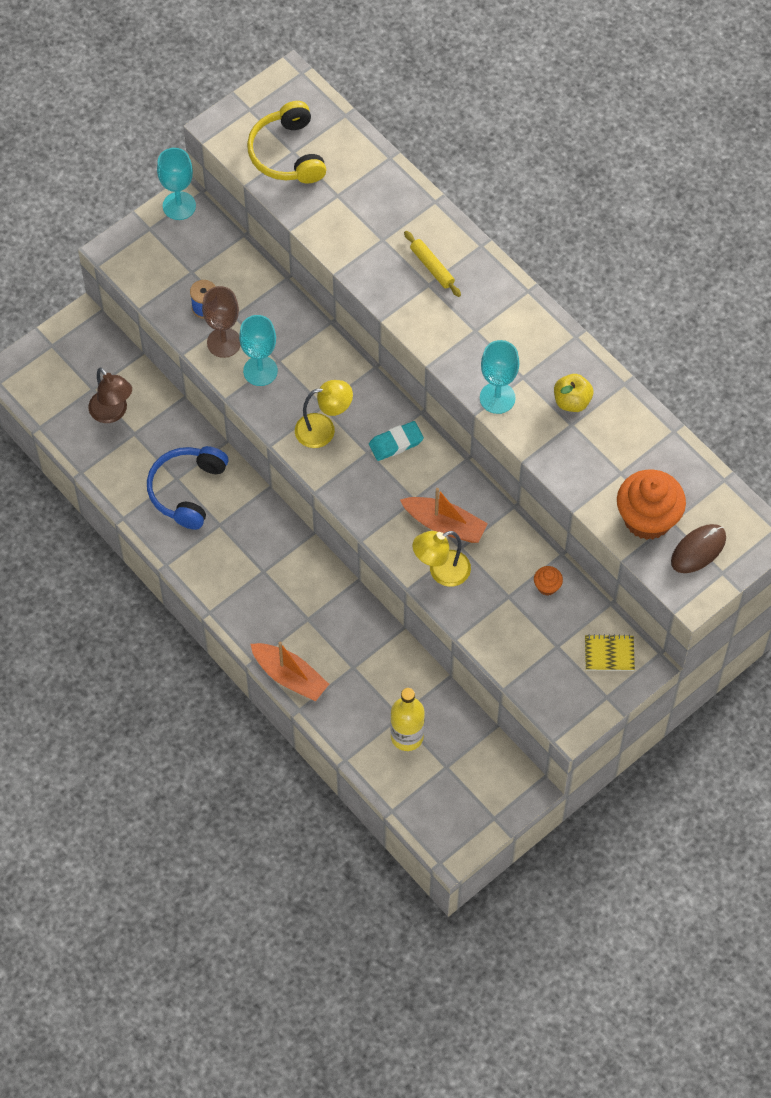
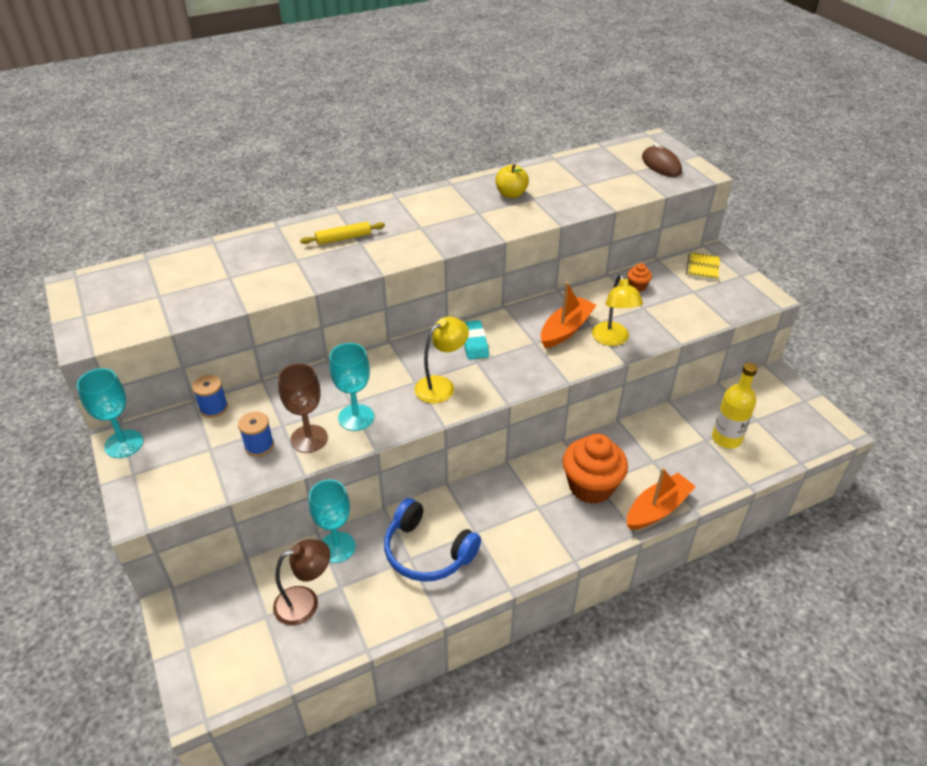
camera: 75 degrees left, 20 degrees down
(240, 254) = (214, 408): none -> blue spool
(287, 154) = (158, 299): yellow headphones -> none
(323, 429) = (441, 385): yellow lamp -> yellow lamp turned 45 degrees clockwise
(497, 398) = (493, 227): turquoise goblet -> turquoise goblet (337, 547)
(647, 518) = (629, 180): orange cupcake -> orange cupcake (591, 486)

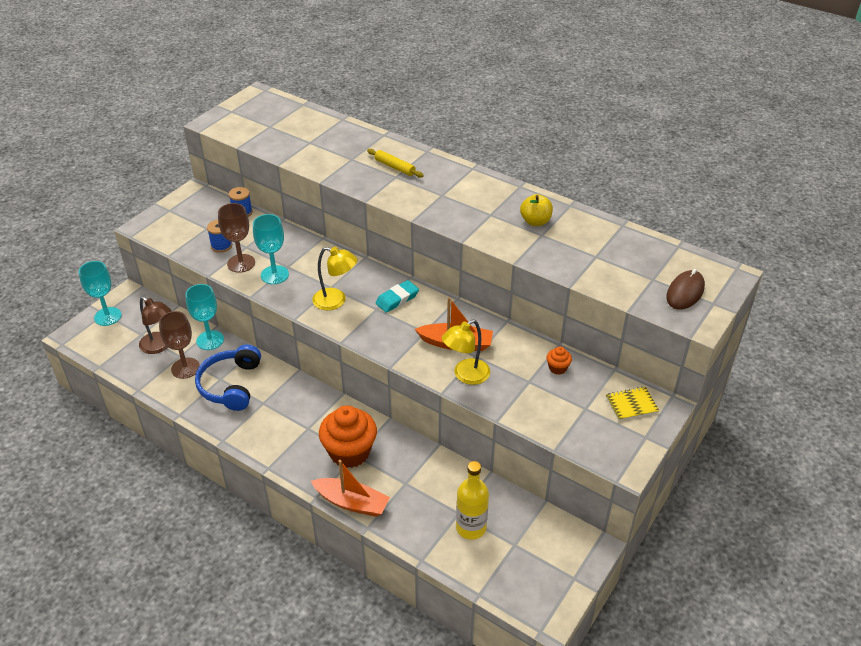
camera: 60 degrees right, 0 degrees up
(124, 444) = (190, 195): turquoise goblet -> turquoise goblet (108, 316)
(366, 587) = (185, 368): none -> brown goblet

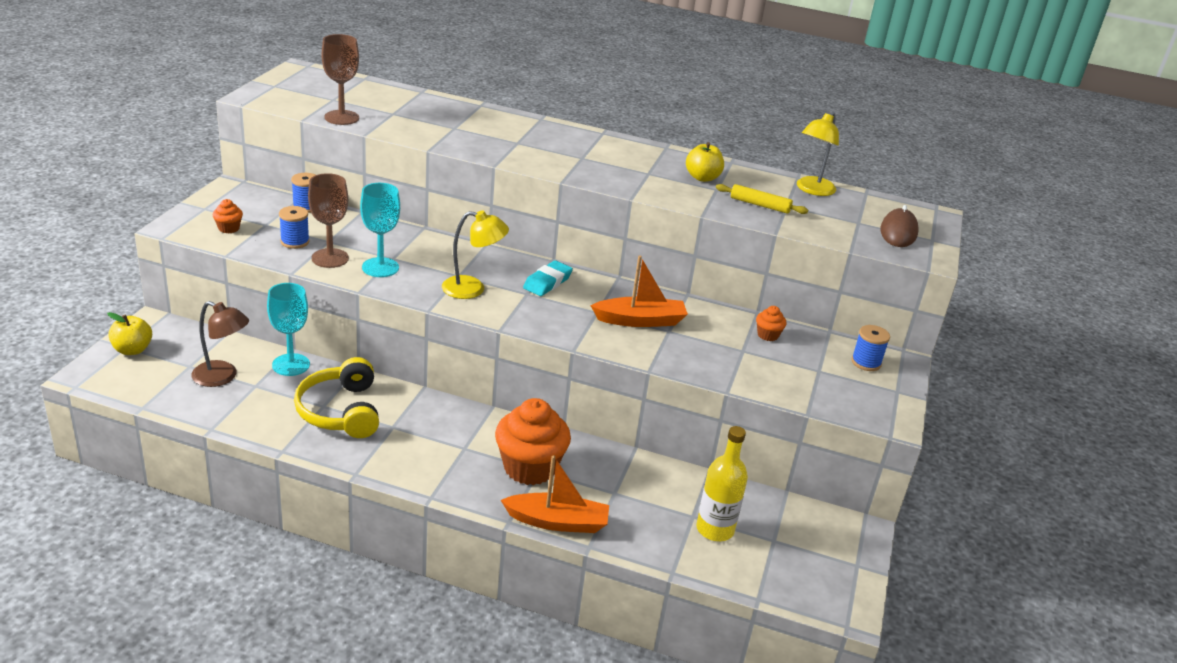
camera: 20 degrees left, 10 degrees down
(108, 316) = (132, 350): turquoise goblet -> yellow apple
(179, 230) = (229, 228): none -> orange cupcake
(185, 368) = (269, 398): brown goblet -> brown goblet (341, 117)
(230, 385) = (340, 411): blue headphones -> yellow headphones
(395, 167) = (511, 134): yellow rolling pin -> yellow rolling pin (760, 205)
(466, 375) = (668, 351): yellow lamp -> yellow lamp (812, 190)
(631, 405) = (866, 362): yellow notebook -> blue spool

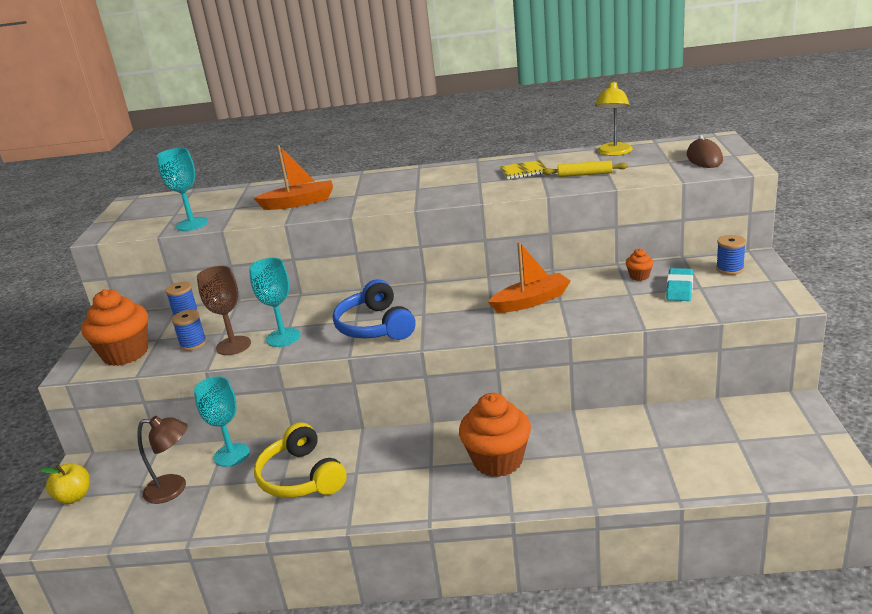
camera: 10 degrees left, 5 degrees down
(229, 228) = (125, 353): orange cupcake -> orange cupcake, size x2.30
(341, 117) = (192, 224): brown goblet -> turquoise goblet
(472, 289) = (375, 326): yellow lamp -> blue headphones
(547, 282) = (433, 299): turquoise eraser -> turquoise eraser (679, 288)
(557, 522) = (553, 496): orange boat -> orange boat (299, 203)
(702, 178) = (524, 171): yellow apple -> yellow notebook
(715, 529) = (685, 450): yellow bottle -> none

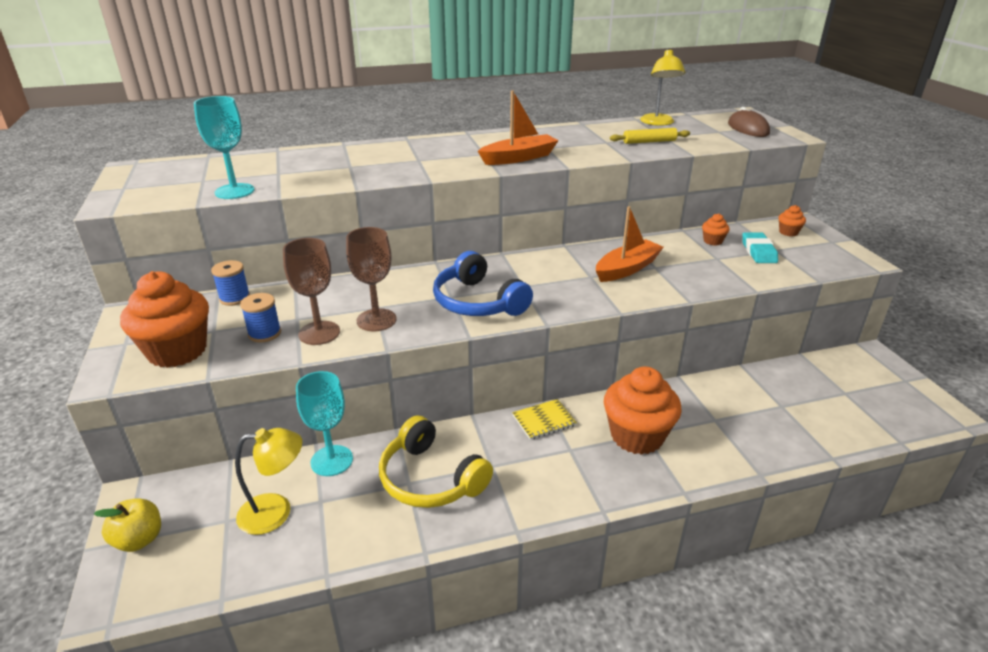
camera: 20 degrees left, 5 degrees up
(174, 489) = (276, 512): brown lamp -> yellow lamp
(283, 337) = (376, 320): turquoise goblet -> brown goblet
(299, 203) = (356, 168): orange boat -> orange boat (519, 158)
(524, 171) = (584, 138): yellow notebook -> yellow notebook (544, 420)
(730, 269) = (788, 232): blue spool -> orange cupcake

